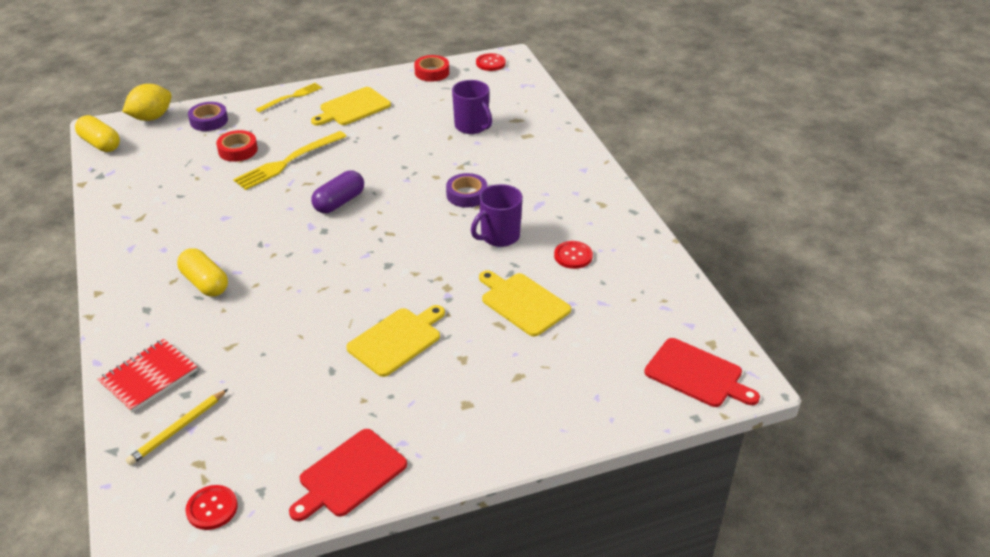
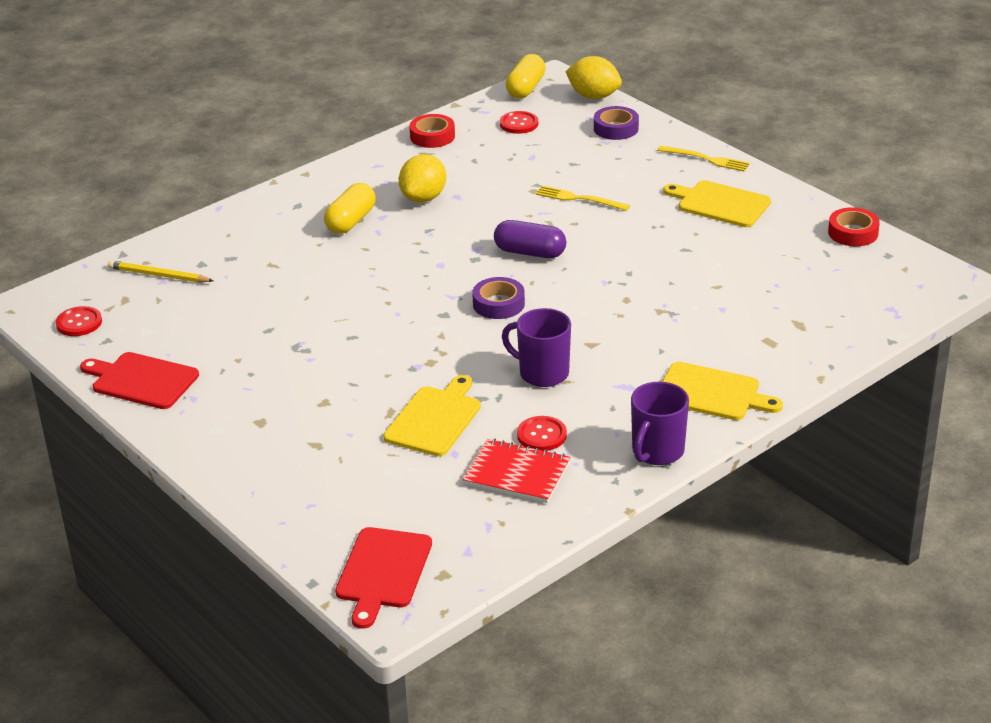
camera: 70 degrees right, 5 degrees down
(149, 377) = (213, 239): red notebook -> red notebook (517, 473)
(209, 235) = (423, 198): none -> yellow lemon
(238, 150) = (576, 163): red tape -> red tape (432, 136)
(288, 162) = (579, 199): yellow fork -> yellow fork, size x0.63
(397, 340) = (330, 354): yellow cutting board -> yellow cutting board (712, 393)
(467, 195) = (606, 330): purple tape -> purple tape (498, 304)
(472, 126) = (753, 296): purple mug -> purple mug (657, 452)
(490, 63) = (921, 269): red button -> red button (519, 124)

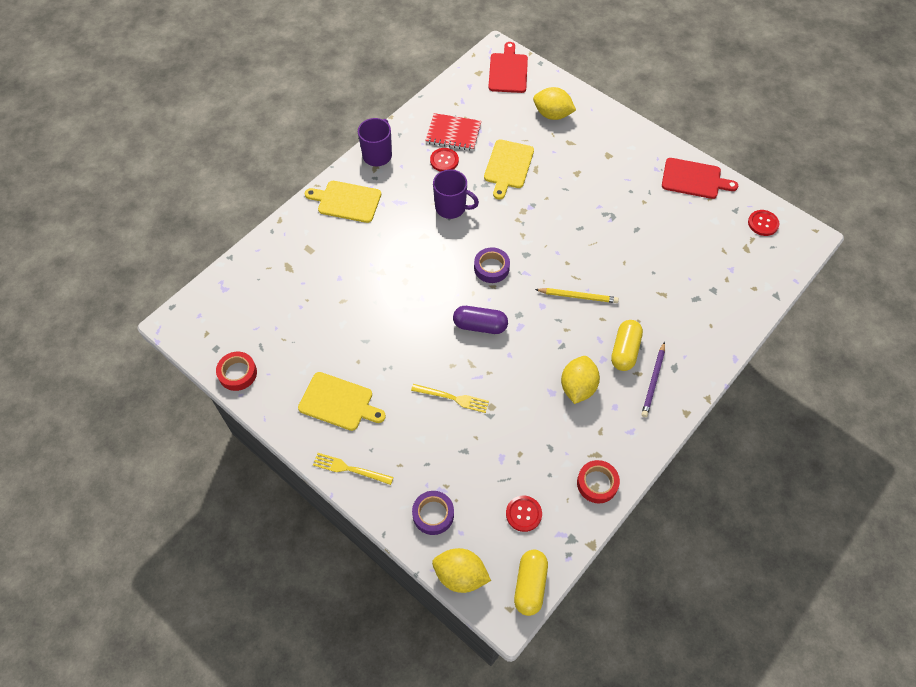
camera: 170 degrees right, 25 degrees up
(159, 275) = (737, 275): yellow pencil -> yellow pencil (578, 296)
(328, 489) = (552, 114): none -> yellow lemon
(329, 197) = (653, 381): none -> purple pencil

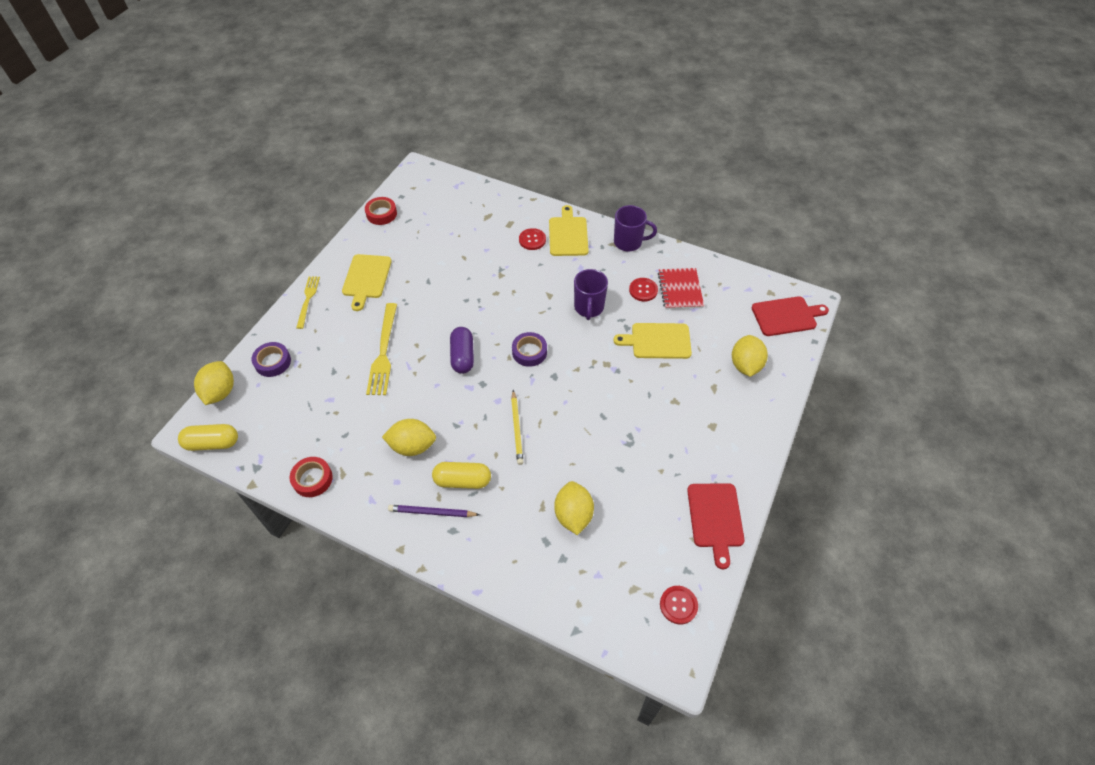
camera: 75 degrees right, 5 degrees down
(452, 398) = (383, 352): yellow fork -> yellow fork, size x1.58
(523, 514) = (278, 426): red button -> red button (532, 240)
(674, 273) = (573, 515): none -> yellow lemon

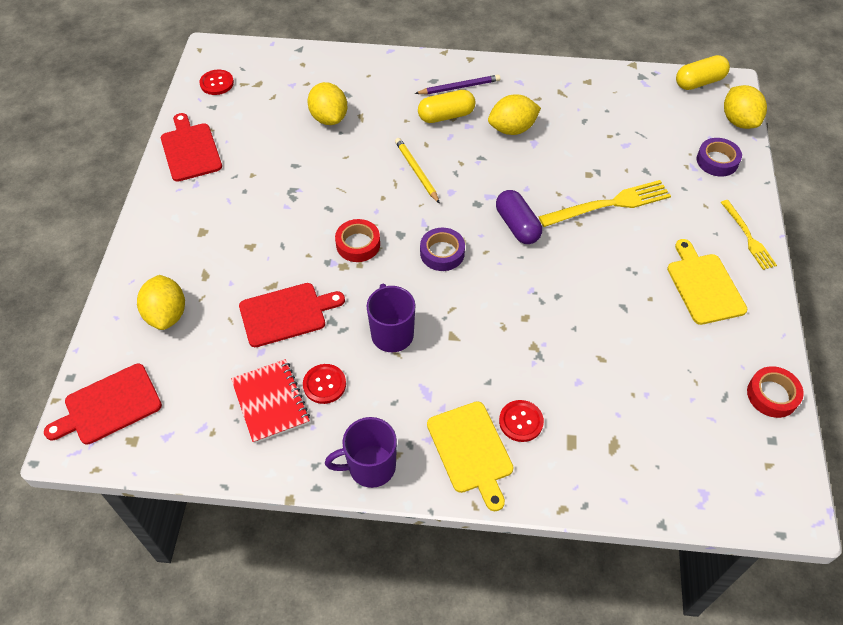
camera: 160 degrees right, 0 degrees up
(312, 479) = (584, 81): red tape -> red tape (358, 244)
(383, 352) = (609, 204): yellow fork -> yellow fork turned 90 degrees clockwise
(657, 341) = (286, 314): yellow cutting board -> red cutting board

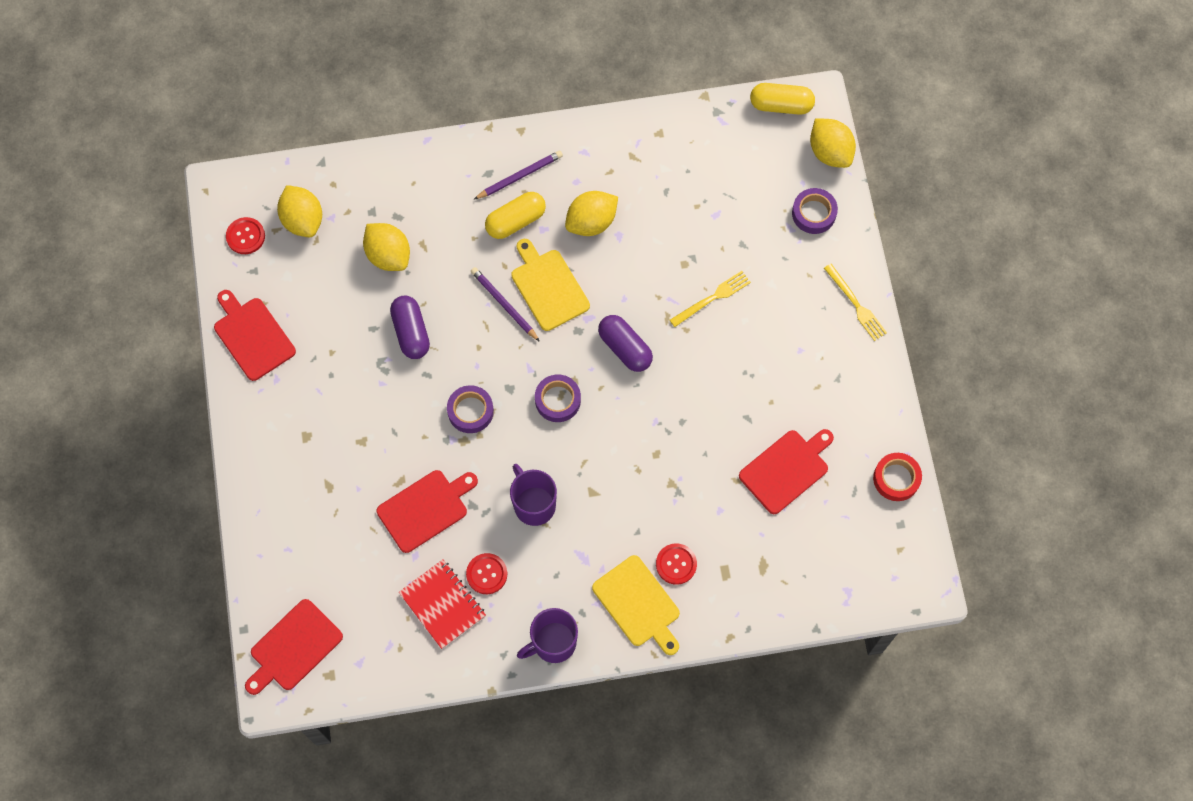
camera: 15 degrees left, 15 degrees up
(167, 314) = (308, 540): yellow lemon -> yellow lemon (303, 220)
(327, 174) = (411, 332): none -> purple capsule
(358, 244) = (470, 411): red tape -> purple tape
(416, 171) = (504, 304): yellow pencil -> purple pencil
(609, 204) = (712, 298): yellow fork -> yellow fork, size x0.63
(655, 360) = (786, 469): none -> red cutting board
(699, 82) = (781, 105): yellow capsule -> yellow capsule turned 45 degrees clockwise
(704, 285) = (820, 374): yellow cutting board -> yellow cutting board (548, 287)

